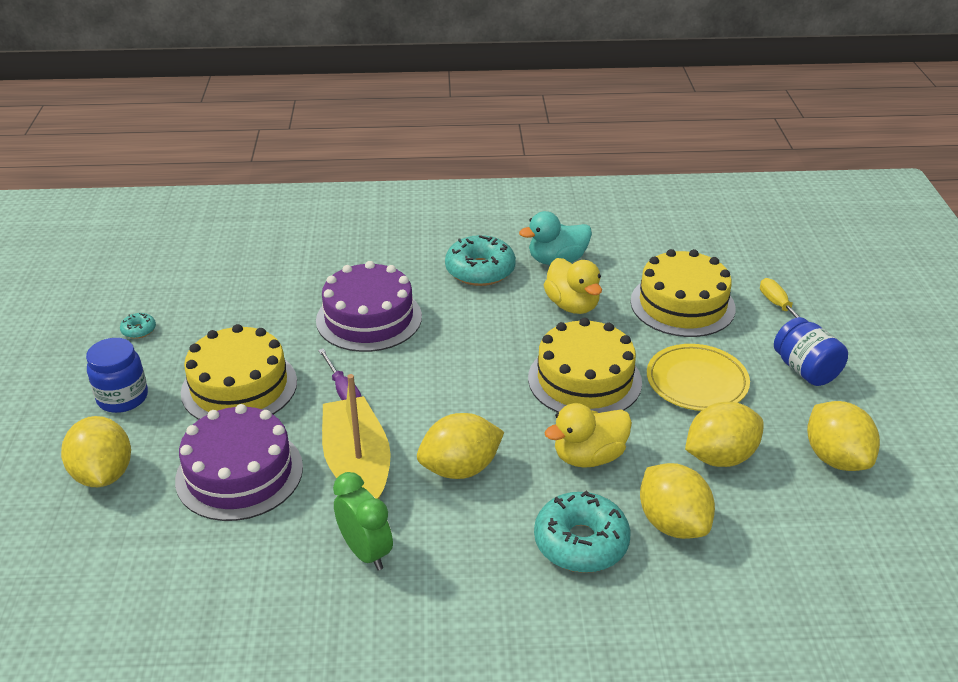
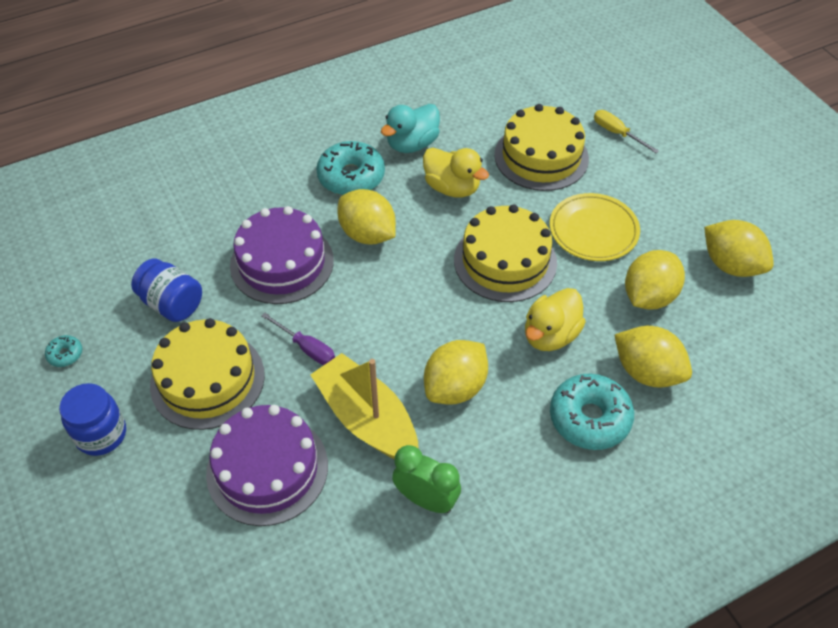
camera: 25 degrees left, 15 degrees up
(103, 474) = (139, 522): yellow lemon -> yellow lemon (367, 234)
(805, 370) = (668, 189): blue jar -> blue jar (172, 304)

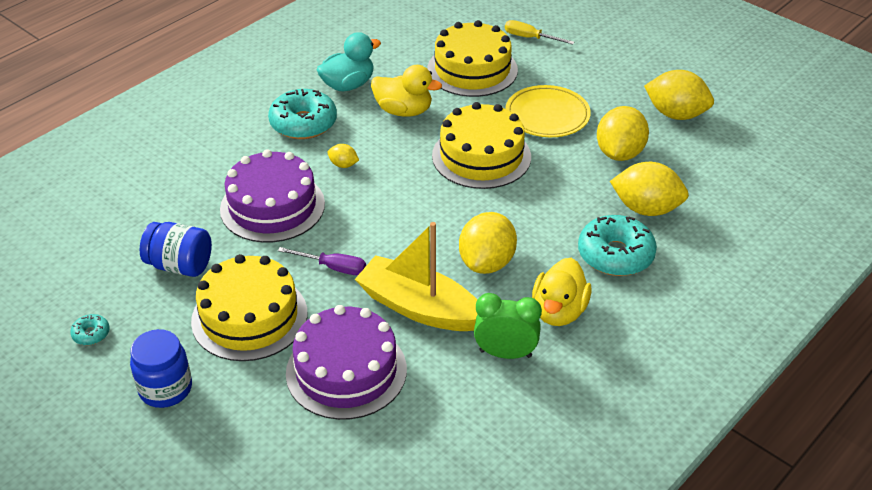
camera: 20 degrees left, 10 degrees down
(367, 234) = (343, 165): yellow lemon -> yellow lemon, size x0.47
(412, 144) = (348, 85): turquoise duck -> turquoise duck turned 150 degrees counterclockwise
(550, 335) = (550, 202): yellow duck -> yellow duck (559, 311)

